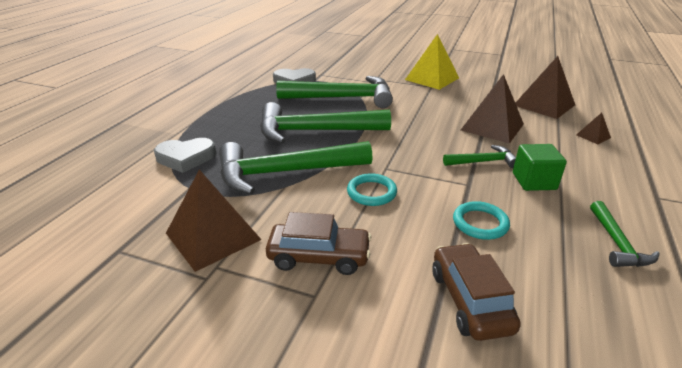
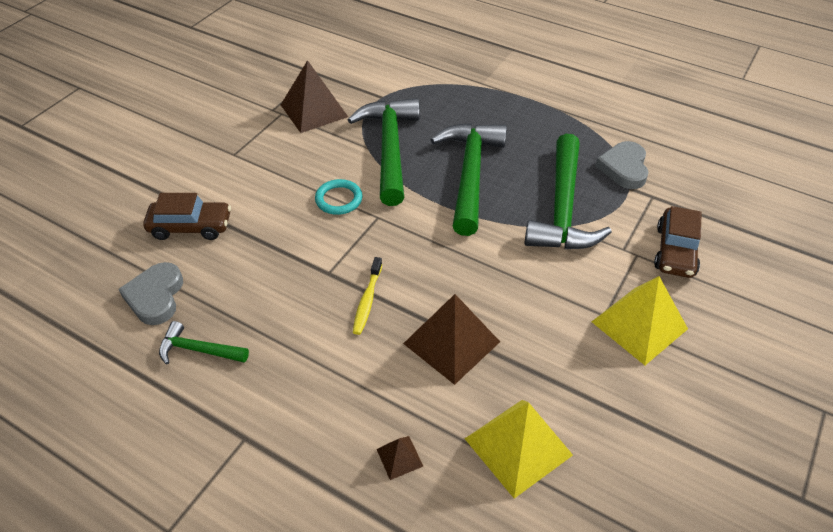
camera: 100 degrees right, 15 degrees up
(186, 158) = (432, 92): grey heart -> grey heart (155, 296)
(319, 257) = (268, 159): brown car -> brown car (675, 251)
(480, 223) = (266, 261): turquoise ring -> none
(483, 161) = (367, 300): green hammer -> yellow toothbrush
(534, 181) = (314, 331): green cube -> none
(544, 105) = (518, 446): brown pyramid -> yellow pyramid

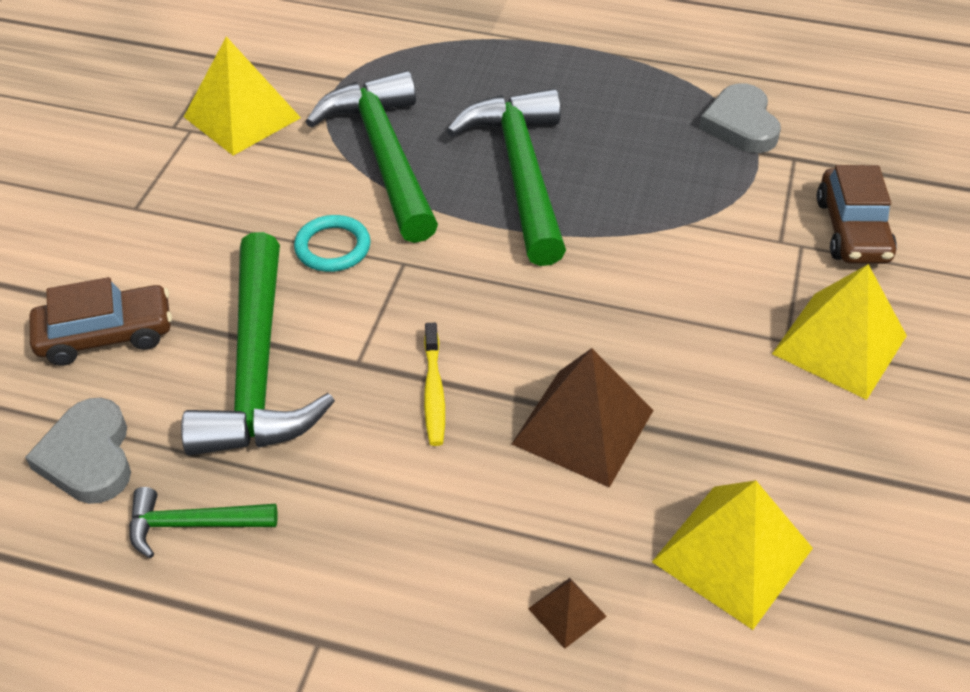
camera: 15 degrees left, 0 degrees up
(314, 110) = (242, 117): brown pyramid -> yellow pyramid
(563, 208) = (675, 198): green hammer -> green hammer (257, 369)

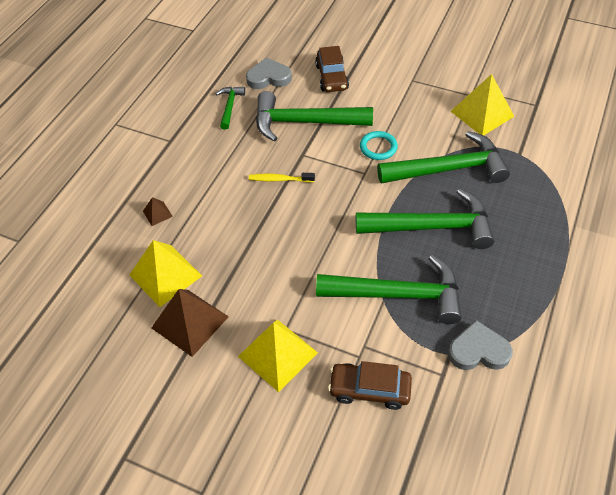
camera: 100 degrees right, 5 degrees up
(583, 427) = (248, 231): brown pyramid -> brown pyramid (190, 322)
(670, 206) = (398, 294): none -> green hammer

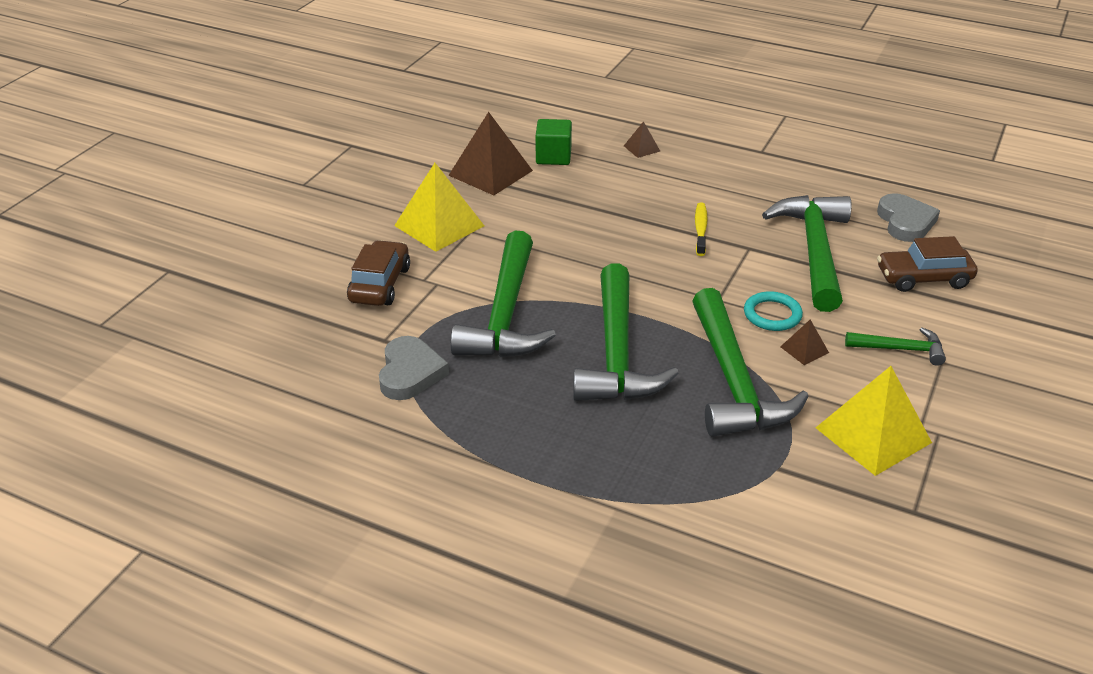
camera: 90 degrees right, 15 degrees down
(165, 275) = (553, 157): yellow pyramid -> green cube
(230, 106) = (834, 191): green hammer -> green hammer (900, 349)
(411, 135) = (804, 349): none -> brown pyramid

